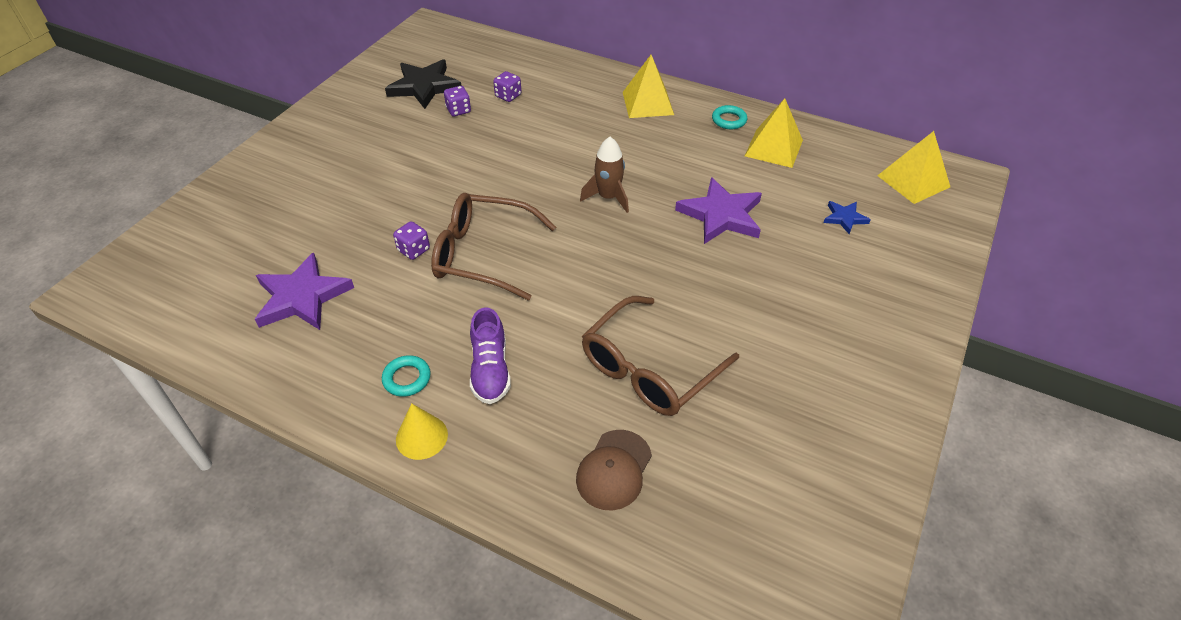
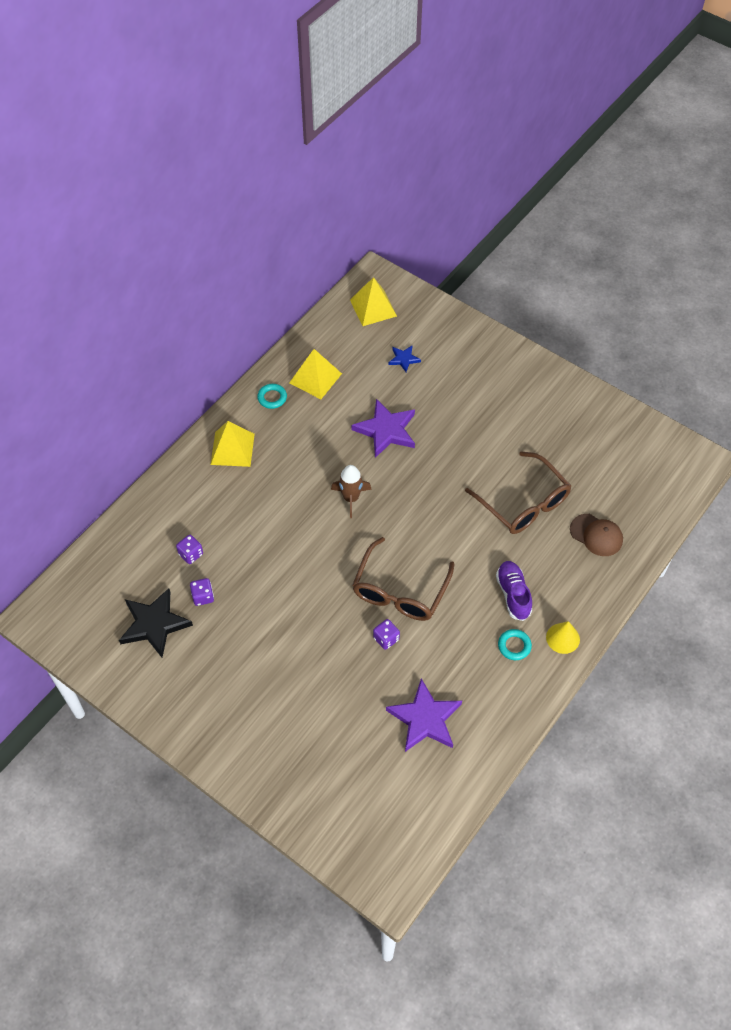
camera: 80 degrees left, 10 degrees up
(490, 370) = (513, 594): purple shoe -> purple shoe turned 105 degrees counterclockwise

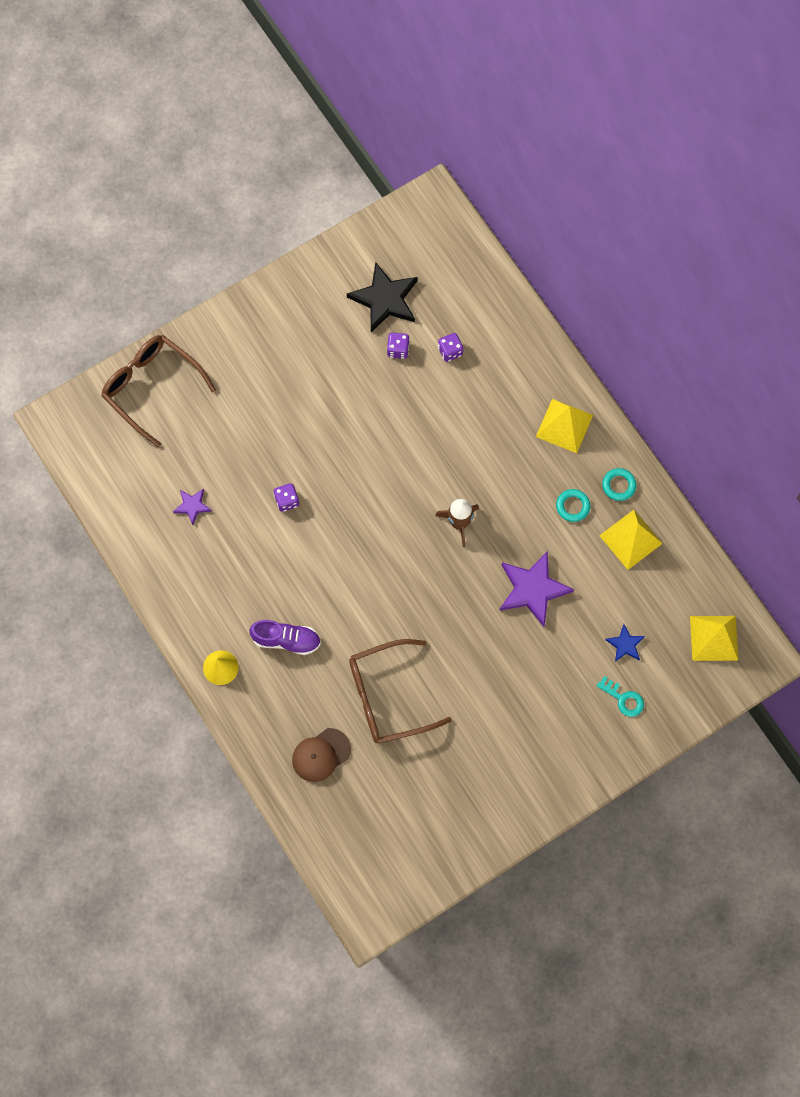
camera: 110 degrees right, 15 degrees up
(400, 590) = (333, 532): brown glasses -> brown glasses (152, 388)
(425, 719) = (192, 506): purple star -> purple star, size x0.51
(447, 349) = (623, 699): none -> turquoise key
(514, 646) = (231, 617): turquoise ring -> turquoise ring (572, 506)

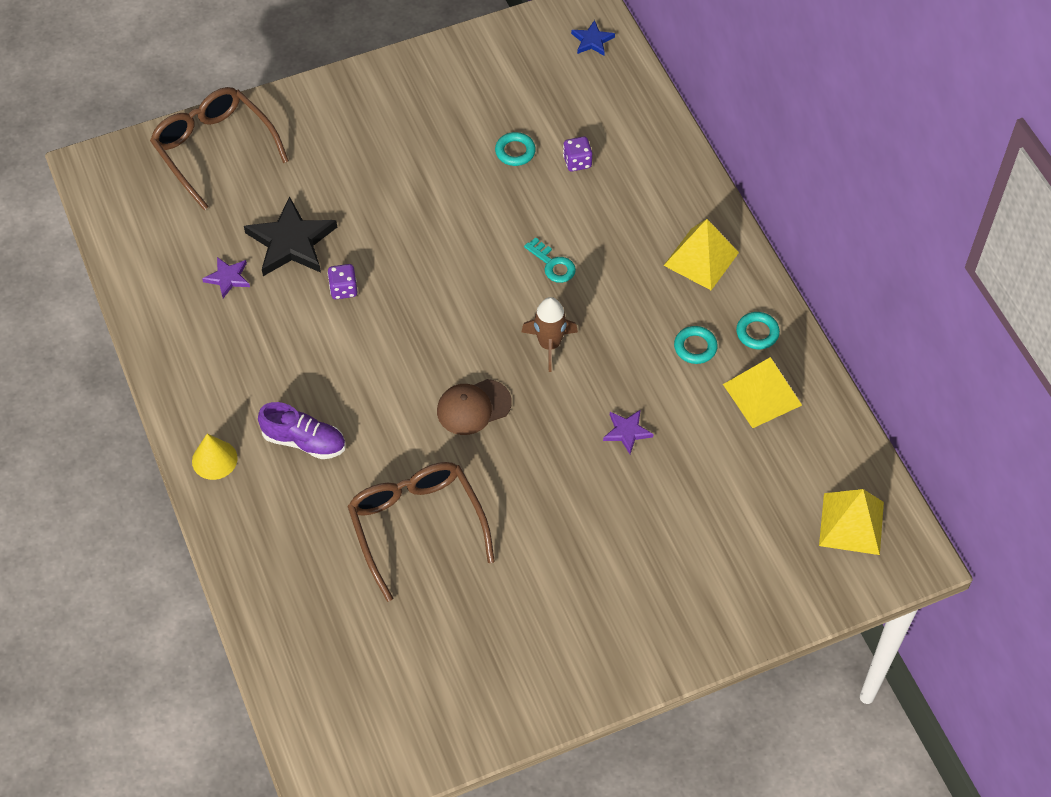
camera: 10 degrees right, 15 degrees down
(321, 755) = (314, 580): brown cap -> brown cap (473, 407)
(385, 299) = (511, 99): black star -> black star (291, 242)
(388, 696) = (417, 526): brown glasses -> brown glasses turned 75 degrees clockwise
(398, 349) = (515, 151): purple dice -> turquoise ring
(532, 589) = (627, 432): purple star -> purple star, size x0.51
(623, 699) = (720, 577): turquoise key -> turquoise key (553, 264)
(625, 644) = (734, 513): blue star -> blue star (592, 40)

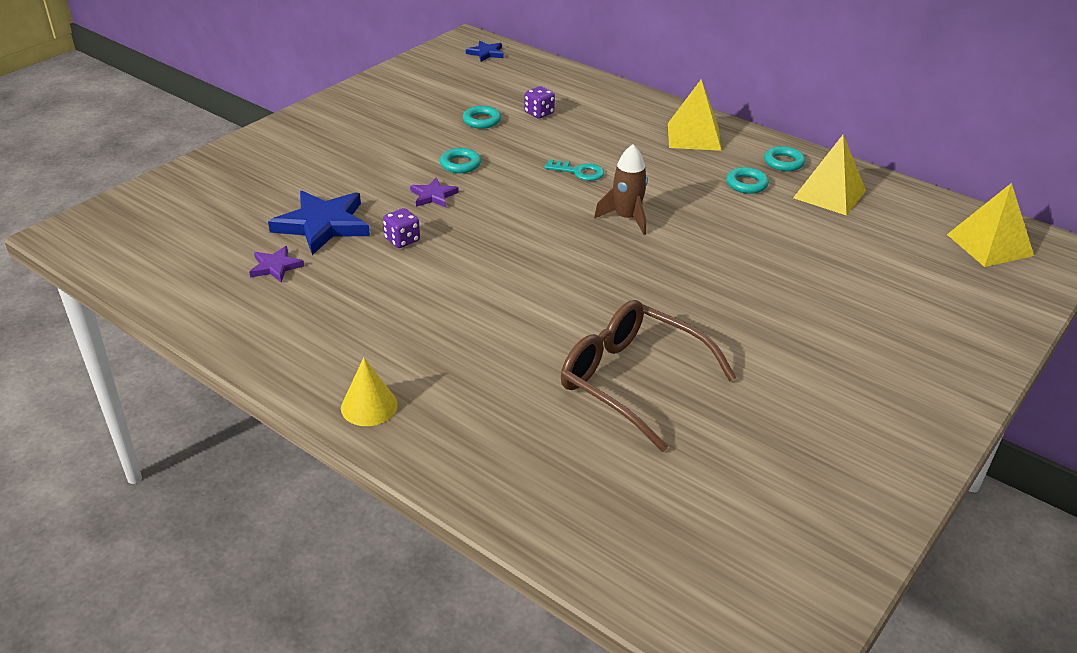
camera: 30 degrees left, 20 degrees down
(214, 149) = (195, 189): brown glasses -> none
(291, 242) = (323, 225): black star -> blue star
(304, 441) = (457, 358): purple shoe -> none
(454, 209) = (460, 164): none -> turquoise ring
(473, 407) = (601, 278): brown cap -> none
(627, 432) = (751, 250): purple star -> purple star (433, 196)

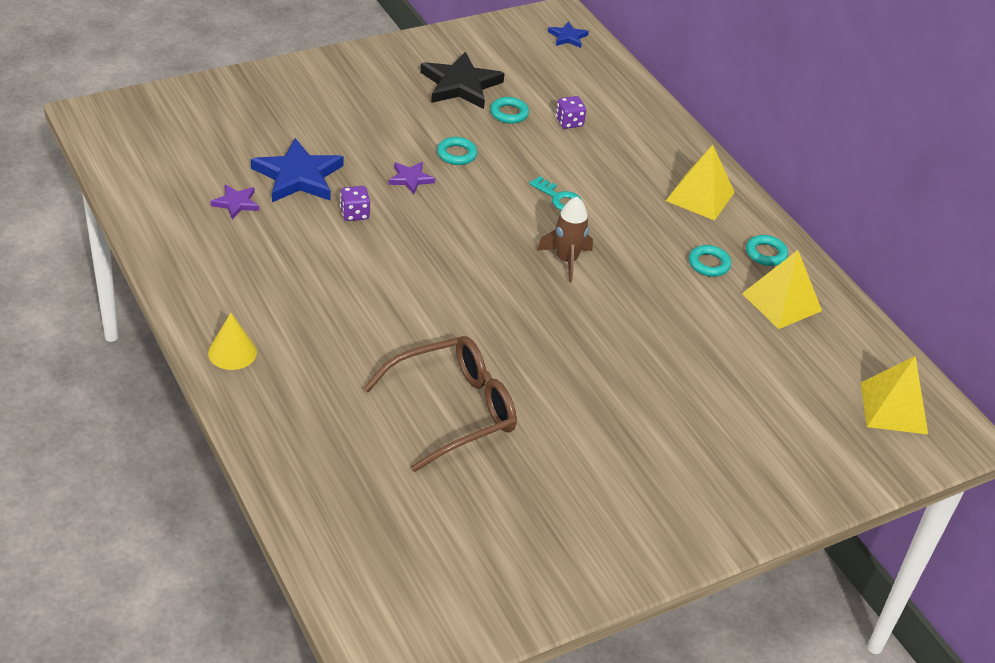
camera: 20 degrees right, 5 degrees up
(421, 111) = (460, 85): none -> black star
(632, 381) = (453, 410): brown glasses -> brown glasses turned 90 degrees clockwise

